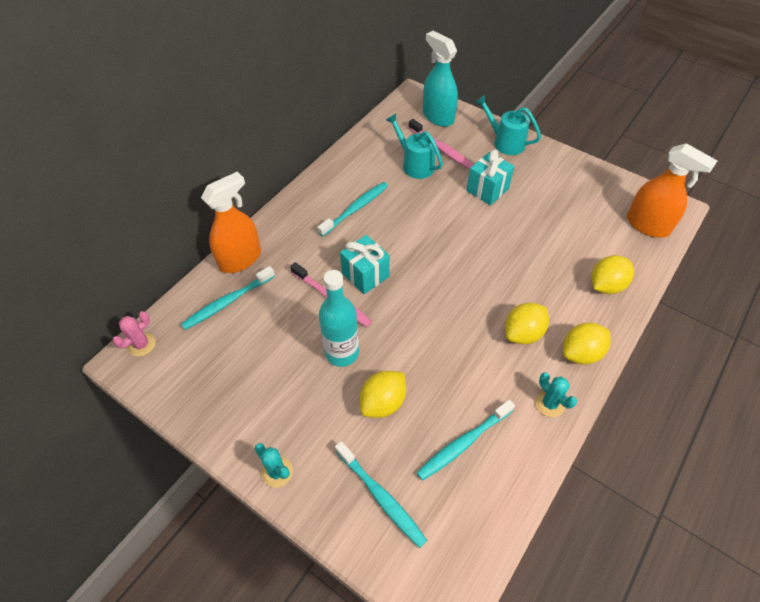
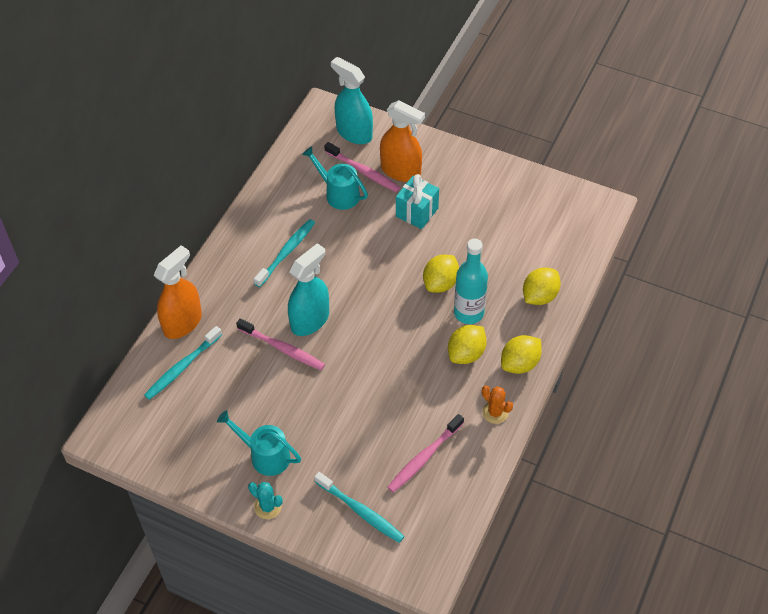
camera: 10 degrees left, 0 degrees up
(141, 344) = (111, 420): pink cactus -> none
(342, 353) = (302, 397): turquoise bottle -> turquoise bottle (468, 313)
(365, 275) = (310, 320): turquoise gift -> turquoise spray bottle
(383, 402) = (348, 435): yellow lemon -> yellow lemon (440, 283)
(464, 443) = (424, 457): turquoise toothbrush -> pink toothbrush
(505, 142) = (428, 154): turquoise watering can -> turquoise watering can (264, 455)
(549, 403) = (495, 412): turquoise cactus -> orange cactus
(647, 225) = (577, 228): orange spray bottle -> orange spray bottle (401, 171)

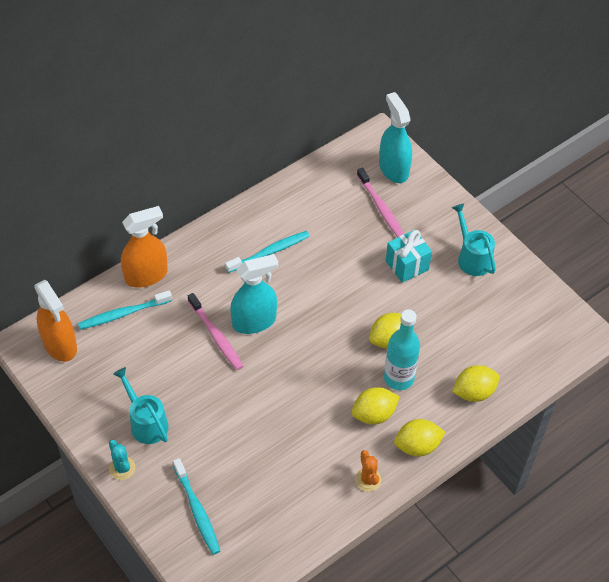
camera: 25 degrees right, 0 degrees up
(338, 193) = (346, 218): turquoise watering can -> turquoise watering can (472, 257)
(401, 171) = (415, 221): orange spray bottle -> orange spray bottle (60, 345)
(424, 457) = (280, 490): pink toothbrush -> none

